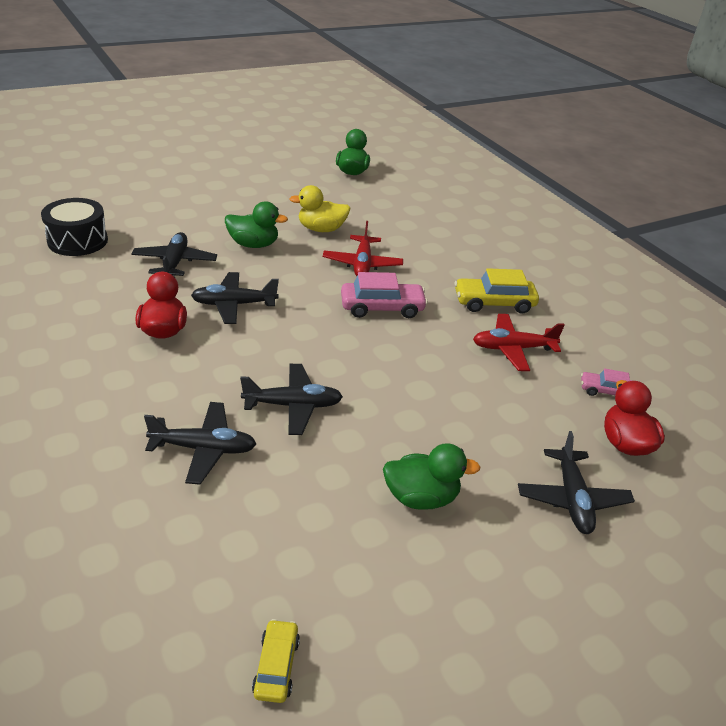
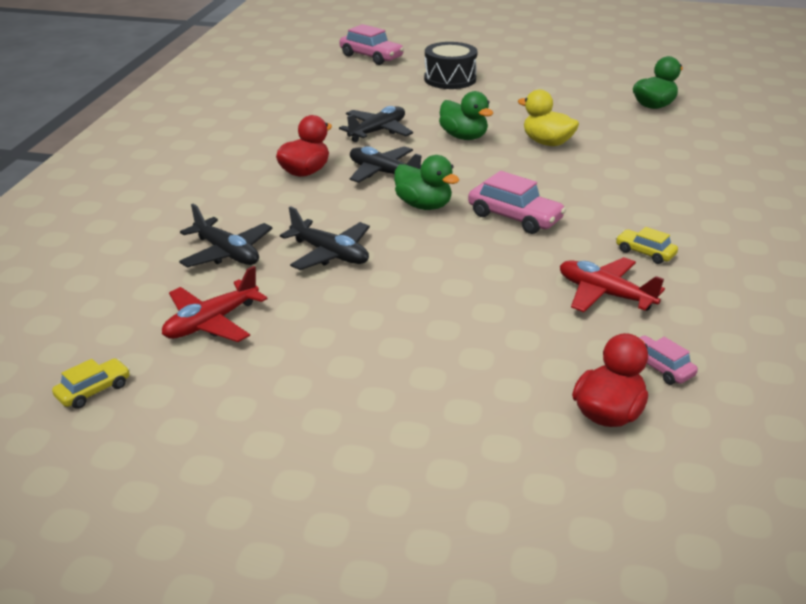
camera: 45 degrees right, 5 degrees down
(67, 182) = (371, 57): none -> pink car
(78, 241) = (325, 97): black drum -> black drum (450, 79)
(362, 264) = (547, 180): red plane -> red plane (211, 322)
(421, 497) = (339, 355): green duck -> green duck (424, 205)
(494, 303) = (645, 253): yellow car -> yellow car, size x0.58
(572, 499) = (476, 423): black plane -> none

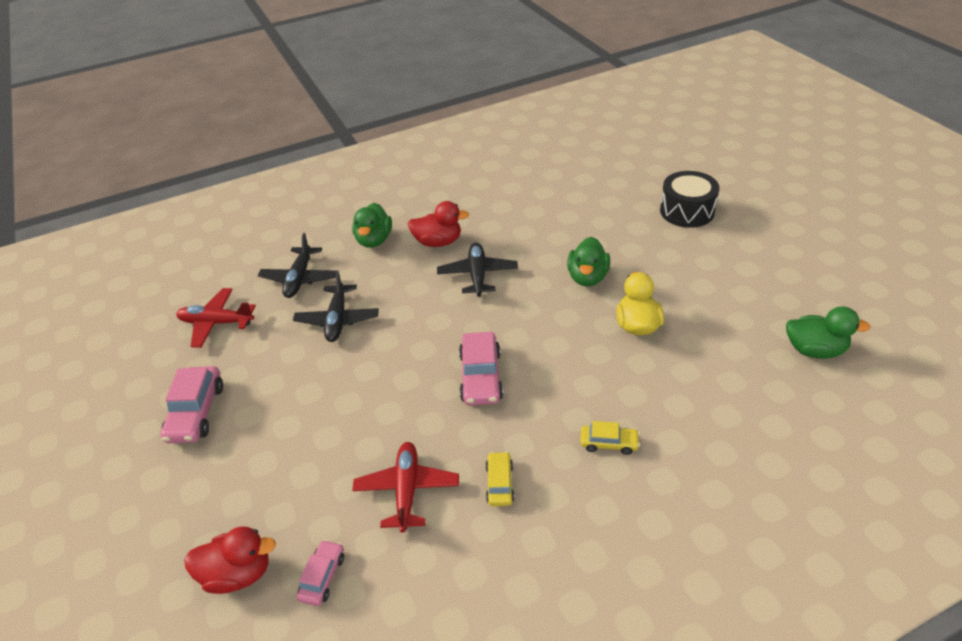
camera: 55 degrees right, 10 degrees up
(93, 391) = (121, 325): yellow car -> yellow car (609, 443)
(371, 57) = (669, 154): pink car -> pink car (196, 412)
(377, 131) = (541, 234): black plane -> none
(424, 205) = (449, 321): green duck -> green duck (374, 240)

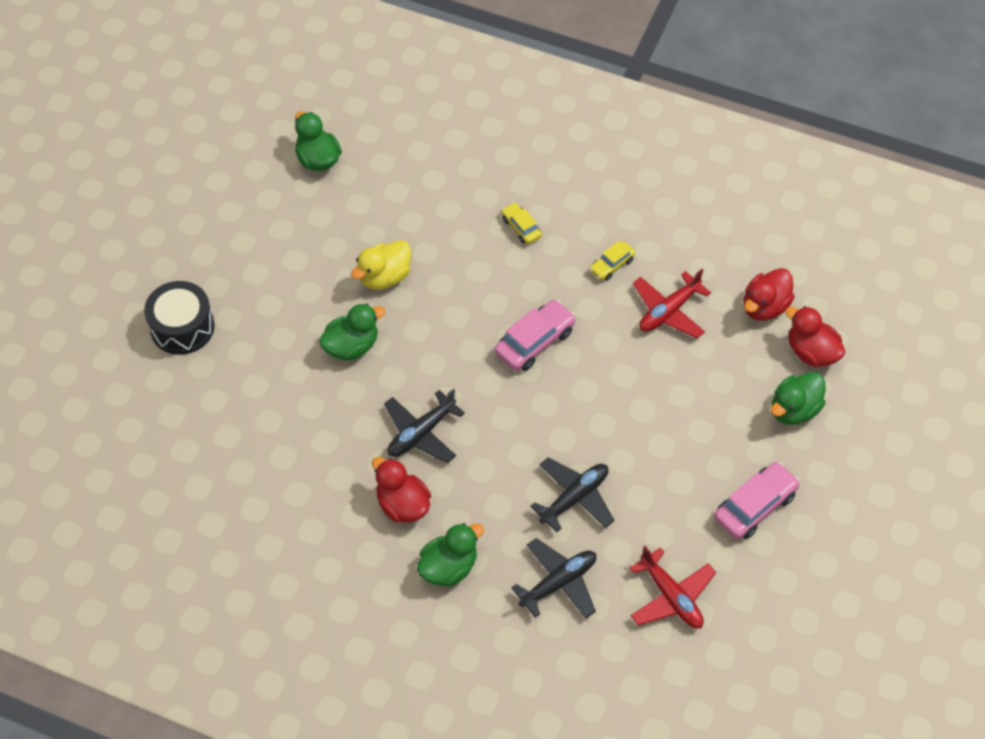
camera: 135 degrees left, 15 degrees up
(216, 507) = (794, 410): none -> green duck
(322, 577) = (764, 307): pink car -> red duck

